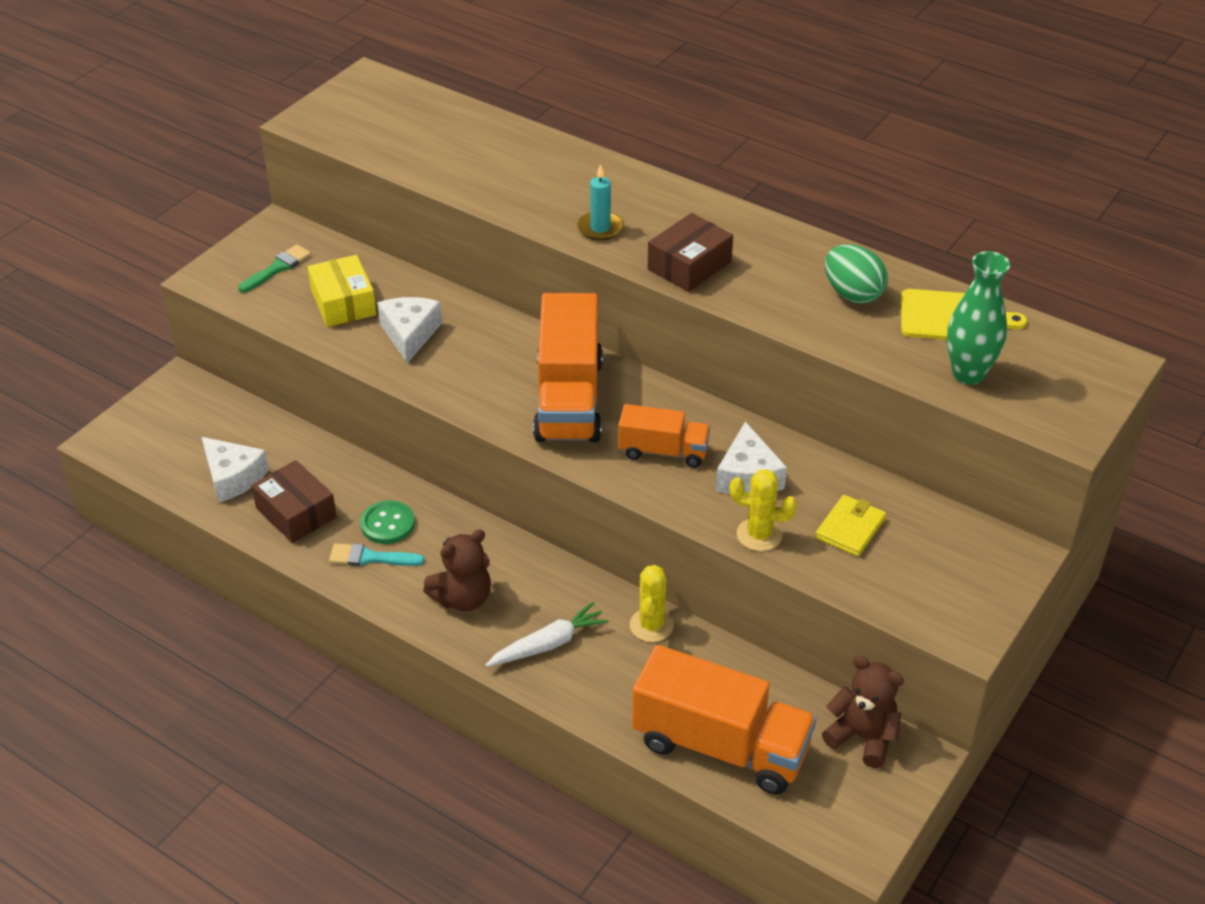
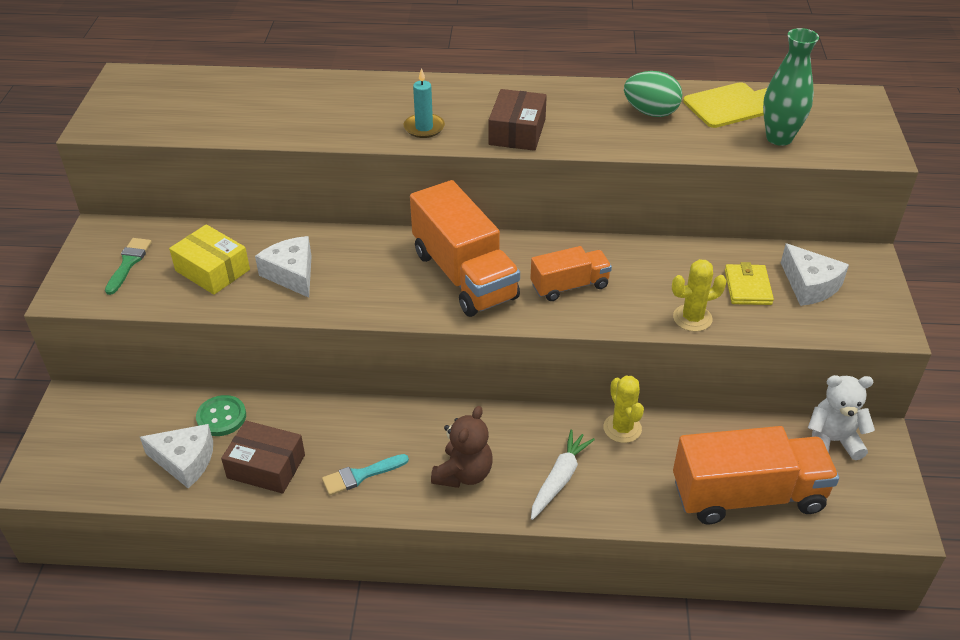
camera: 30 degrees left, 0 degrees up
(387, 524) = (353, 441): green button -> green button (221, 417)
(748, 476) = (645, 279): white cheese -> white cheese (809, 285)
(862, 737) = (832, 441): brown teddy bear -> white teddy bear

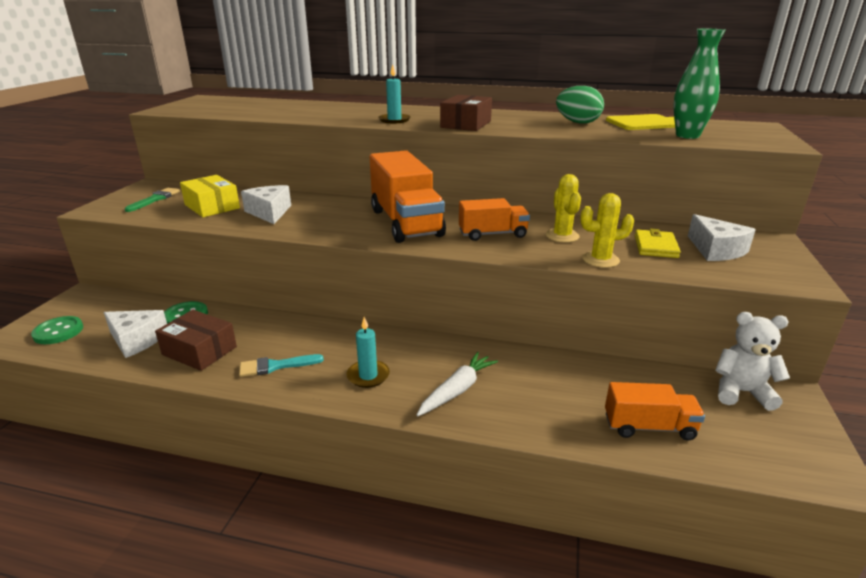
camera: 10 degrees right, 15 degrees down
(84, 462) = (58, 332): none -> green button
(463, 474) = (368, 376): brown teddy bear -> turquoise candle
(622, 428) = (527, 359): yellow cactus -> yellow cactus (562, 236)
(747, 495) = (649, 427): orange truck -> orange truck, size x0.55

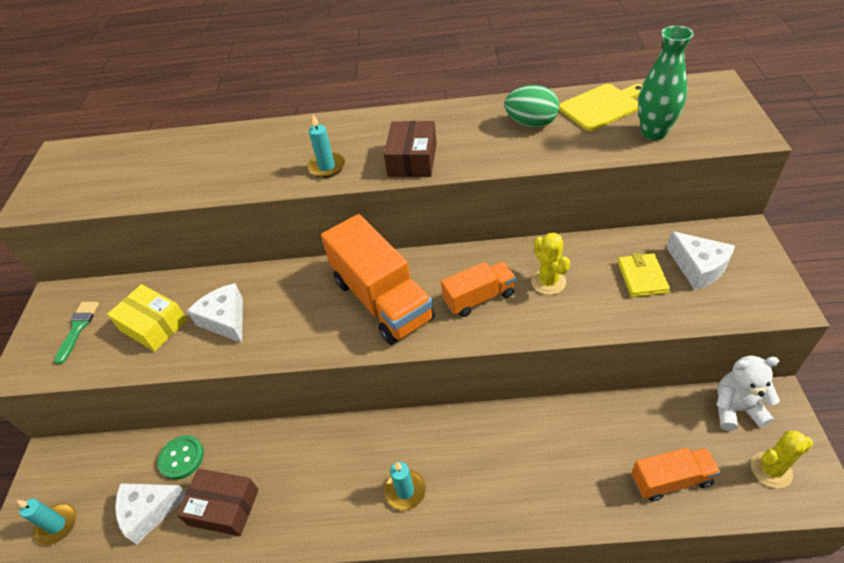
camera: 10 degrees left, 20 degrees up
(58, 332) = (57, 525): green button -> turquoise candle
(137, 340) = (149, 511): white cheese -> white cheese turned 150 degrees clockwise
(276, 366) = (311, 505): turquoise brush -> none
(457, 390) = (494, 485): white carrot -> none
(600, 260) = (597, 317): yellow cactus -> yellow cactus (771, 470)

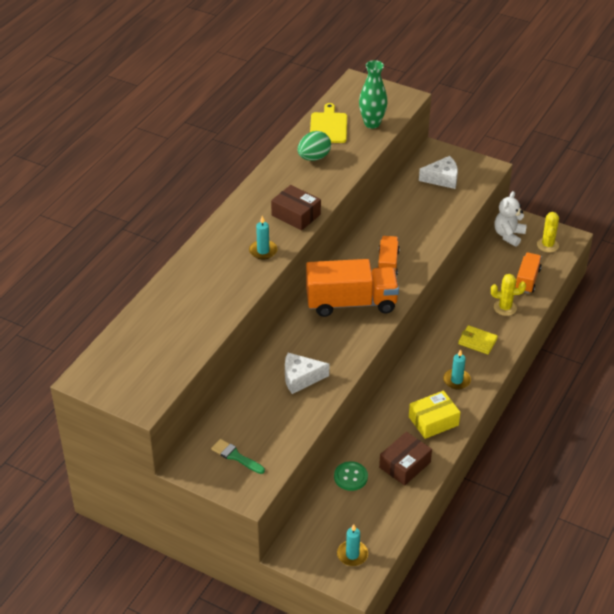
camera: 65 degrees left, 5 degrees down
(149, 511) = (379, 503): white cheese -> none
(154, 325) = (272, 415): yellow box -> yellow box (433, 421)
(548, 282) = (401, 233): yellow cactus -> yellow cactus (505, 308)
(642, 277) = (430, 200): yellow wallet -> yellow wallet (477, 341)

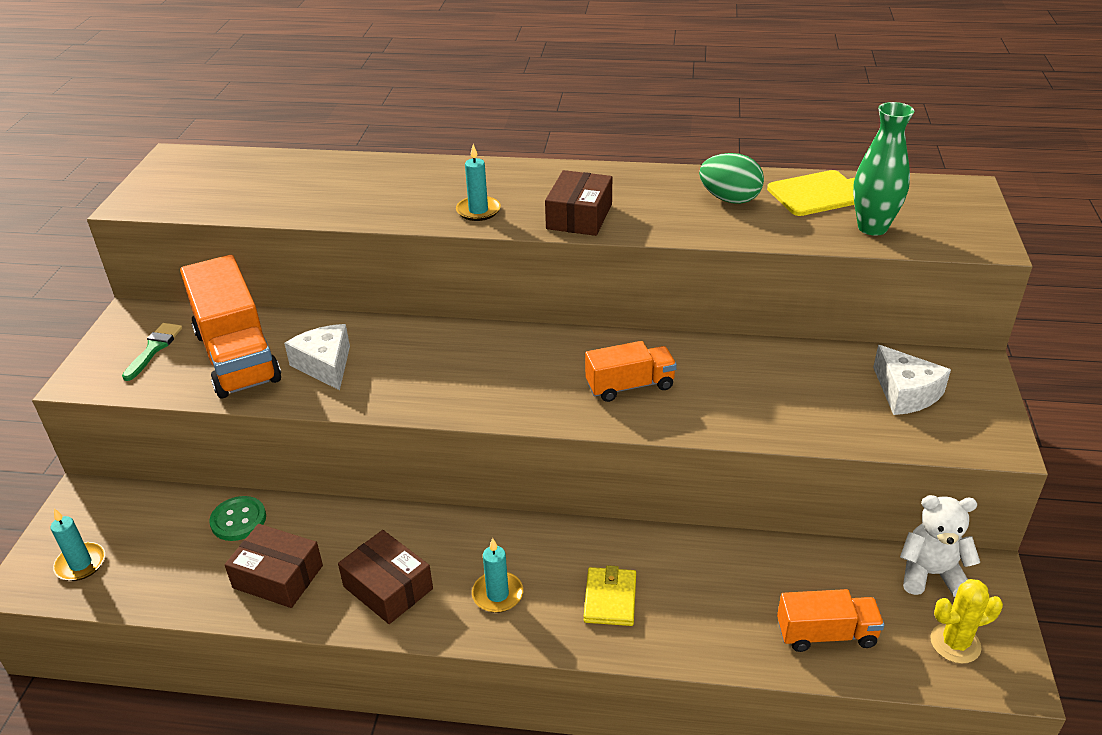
camera: 70 degrees right, 5 degrees down
(351, 303) = (513, 371): orange truck -> orange truck (237, 356)
(433, 421) = (388, 587): yellow box -> brown box
(505, 308) = (724, 618): yellow cactus -> none

